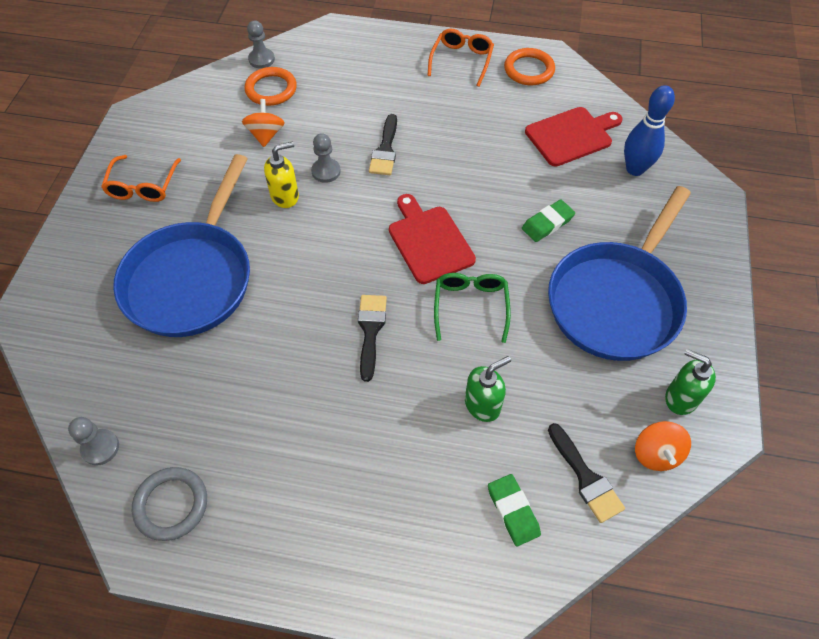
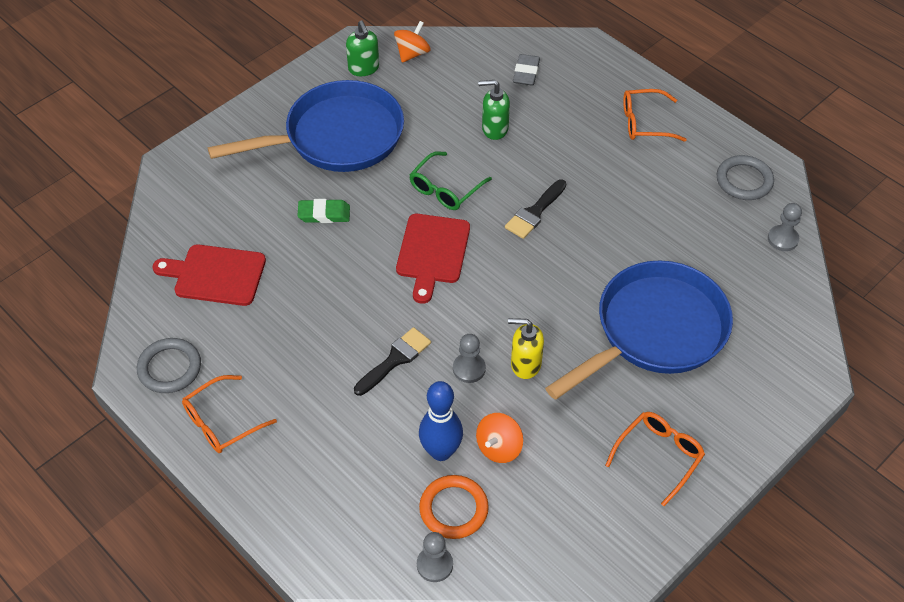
camera: 145 degrees left, 5 degrees down
(327, 522) = (645, 123): none -> orange glasses
(513, 511) = (526, 73): green eraser -> grey eraser
(529, 70) = (169, 368): orange ring -> grey ring
(586, 477) = (467, 65): black brush -> none
(635, 169) = (202, 216): blue bowling pin -> blue bowling pin (441, 451)

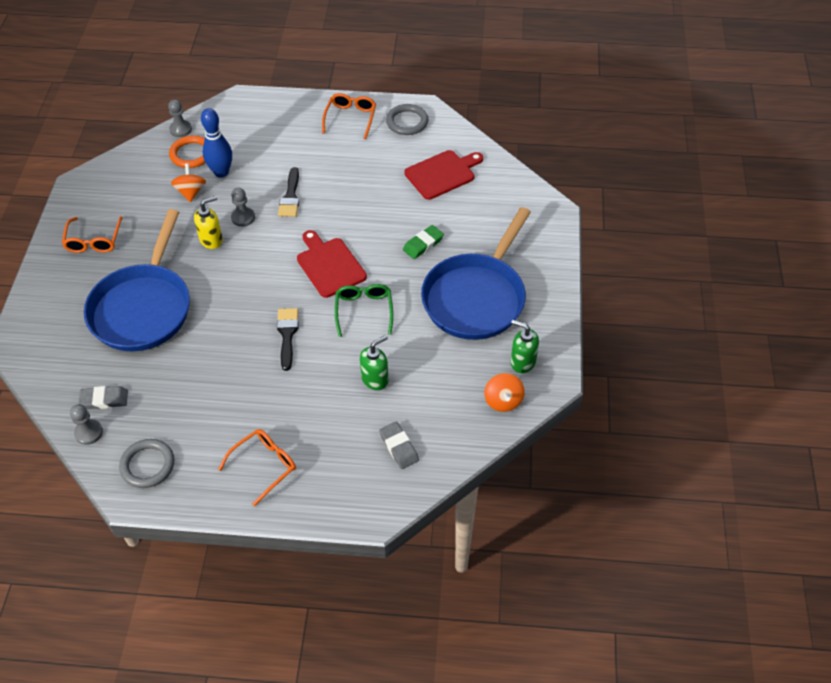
camera: 140 degrees right, 0 degrees up
(751, 260) = (104, 399): none -> grey eraser

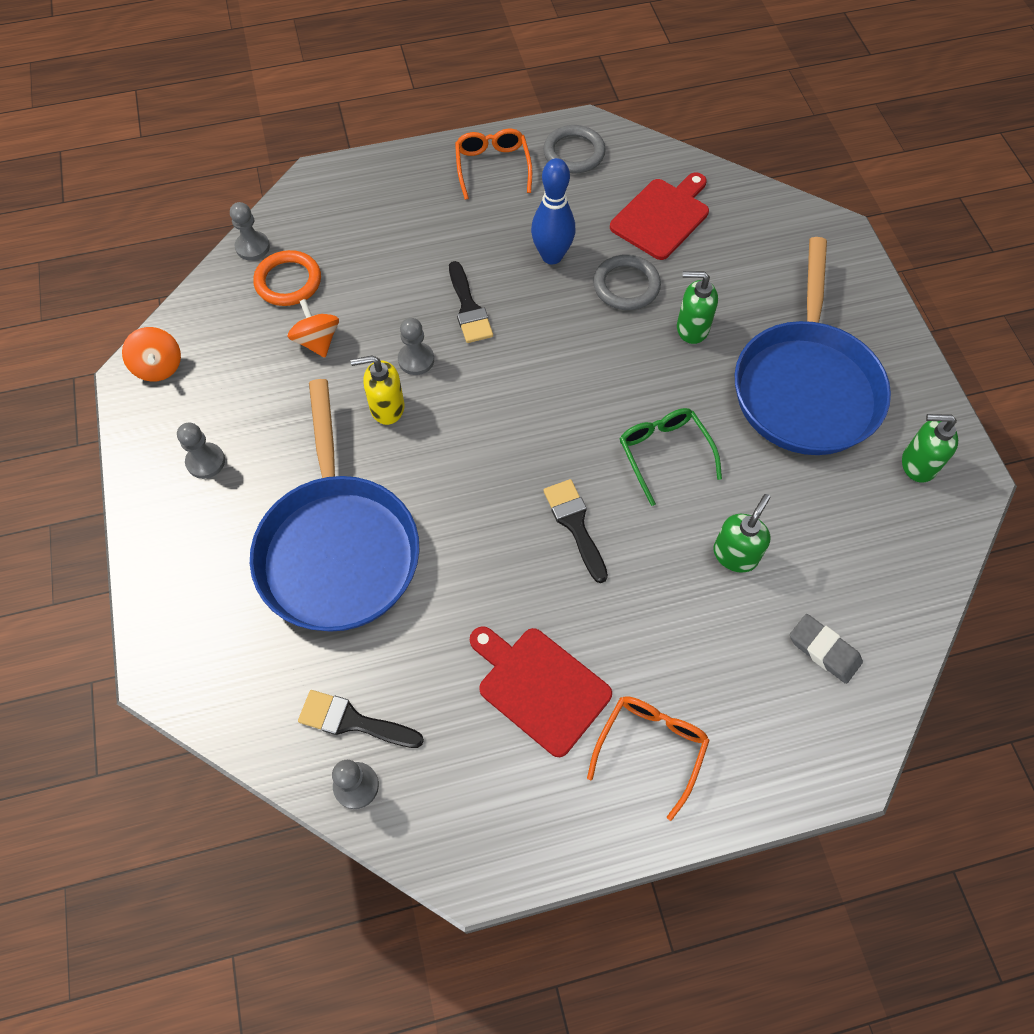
camera: 20 degrees left, 10 degrees up
(94, 241) = (205, 461): orange glasses -> grey pawn
(104, 399) = (353, 721): grey eraser -> black brush
(147, 465) = (476, 809): grey ring -> grey ring (626, 286)
(211, 240) = (386, 408): yellow soap dispenser -> yellow soap dispenser turned 135 degrees counterclockwise
(221, 172) = (348, 298): blue bowling pin -> blue bowling pin (552, 256)
(329, 265) = (579, 398): red cutting board -> red cutting board (540, 687)
(423, 244) = (692, 328): green eraser -> green soap dispenser
(503, 401) = (924, 531): orange spinning top -> orange spinning top (159, 367)

